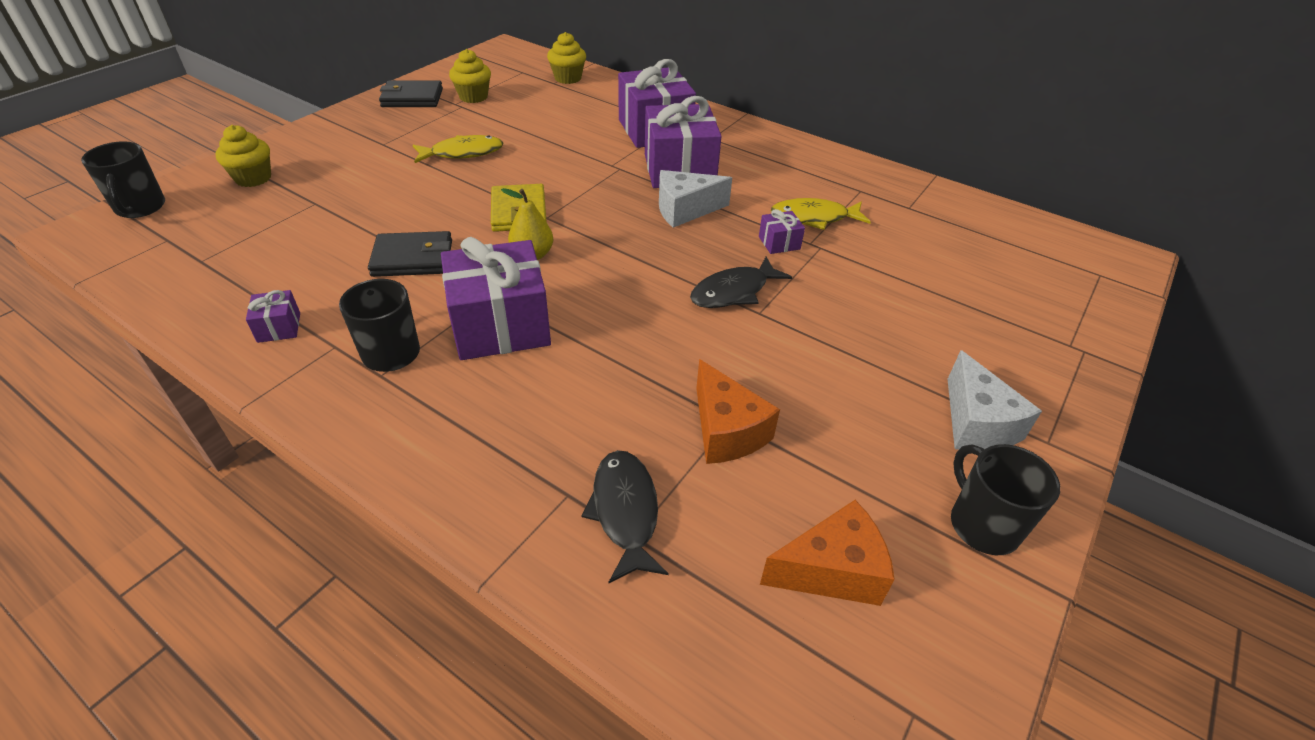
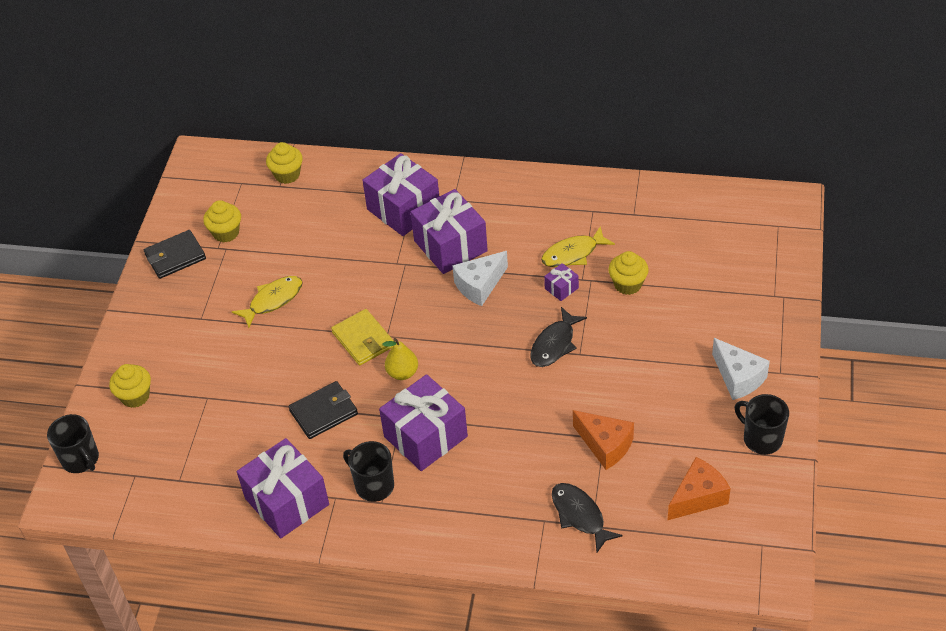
camera: 20 degrees left, 5 degrees up
(279, 327) = (287, 501): purple gift -> purple gift, size x2.31
(865, 266) = (628, 284): none -> yellow cupcake

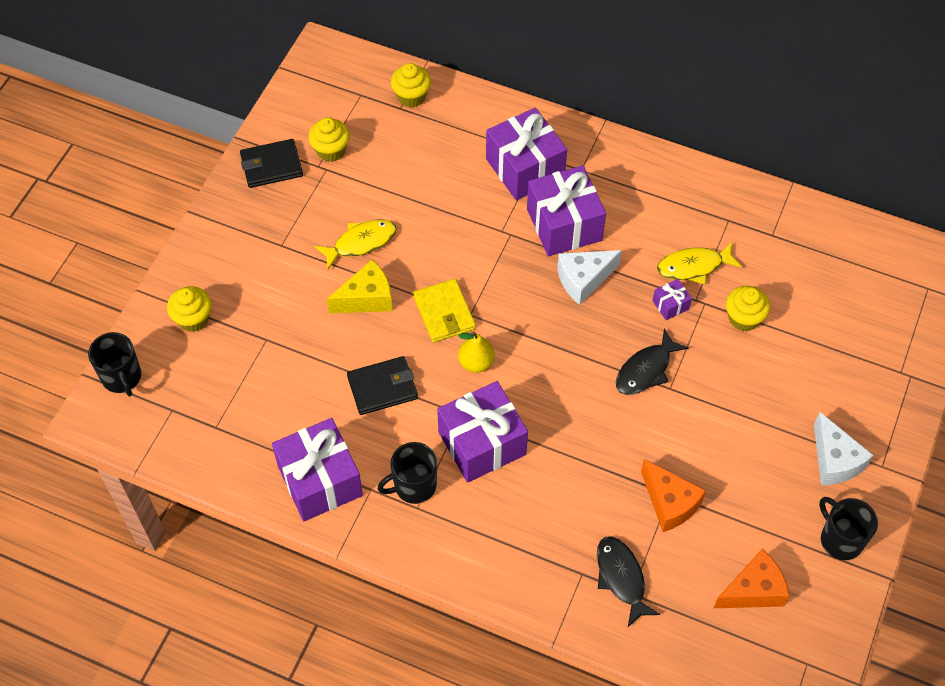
camera: 10 degrees right, 10 degrees up
(290, 344) = (367, 298): none -> yellow cheese
(373, 485) = (414, 486): black mug -> black mug turned 75 degrees counterclockwise

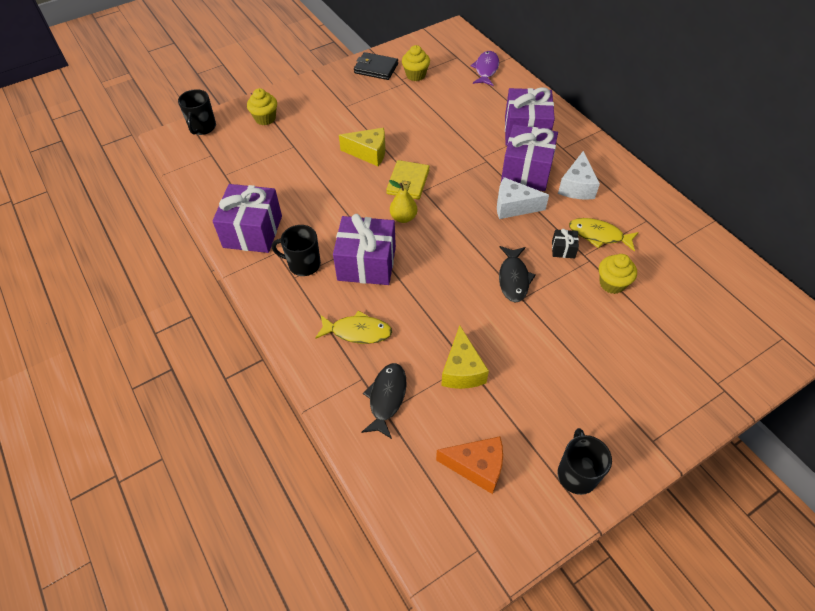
camera: 35 degrees right, 5 degrees down
(361, 243) = (391, 125): yellow fish -> yellow fish (357, 332)
(382, 387) = (335, 202): black wallet -> none
(411, 96) = (486, 69): yellow cupcake -> purple fish
(646, 370) = (513, 278): black fish -> black fish turned 75 degrees counterclockwise
(669, 503) = (462, 370): orange cheese -> yellow cheese
(670, 305) = (563, 249): purple gift -> black gift
(834, 460) = (614, 414): white cheese -> white cheese (577, 187)

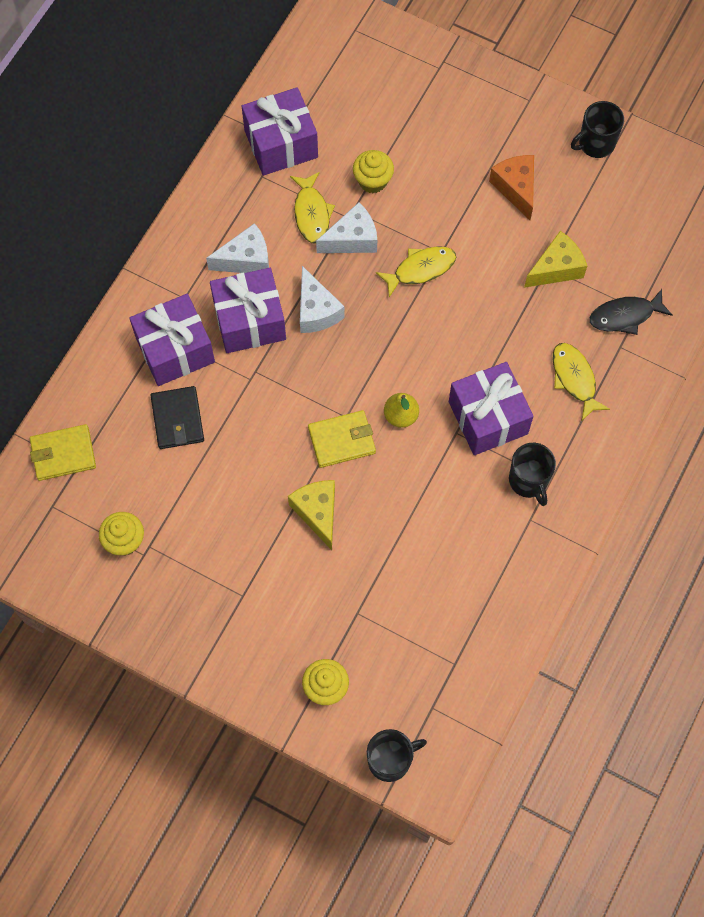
camera: 120 degrees left, 15 degrees up
(252, 231) = (519, 565): purple gift -> purple gift (281, 144)
(376, 68) = (136, 603): black wallet -> black wallet (177, 419)
(477, 467) = (639, 216): orange cheese -> orange cheese (516, 188)
(486, 69) = (63, 454): purple fish -> yellow wallet
(513, 278) = (420, 269): black fish -> yellow fish
(563, 249) = (352, 239): black gift -> white cheese

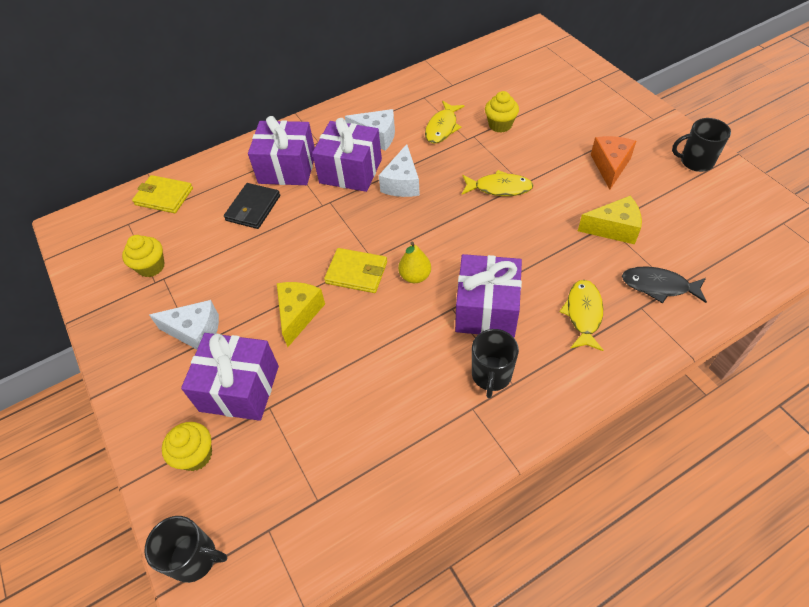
camera: 35 degrees right, 15 degrees down
(281, 144) = (450, 85): purple gift -> purple gift (239, 388)
(352, 239) = (460, 152): white cheese -> white cheese (195, 332)

